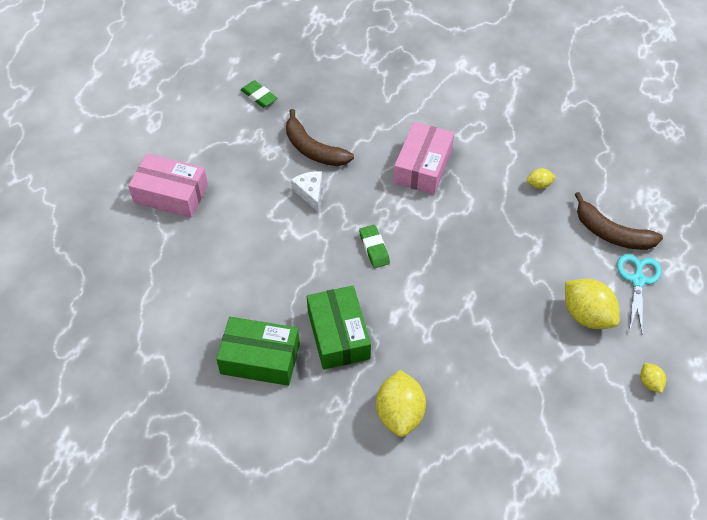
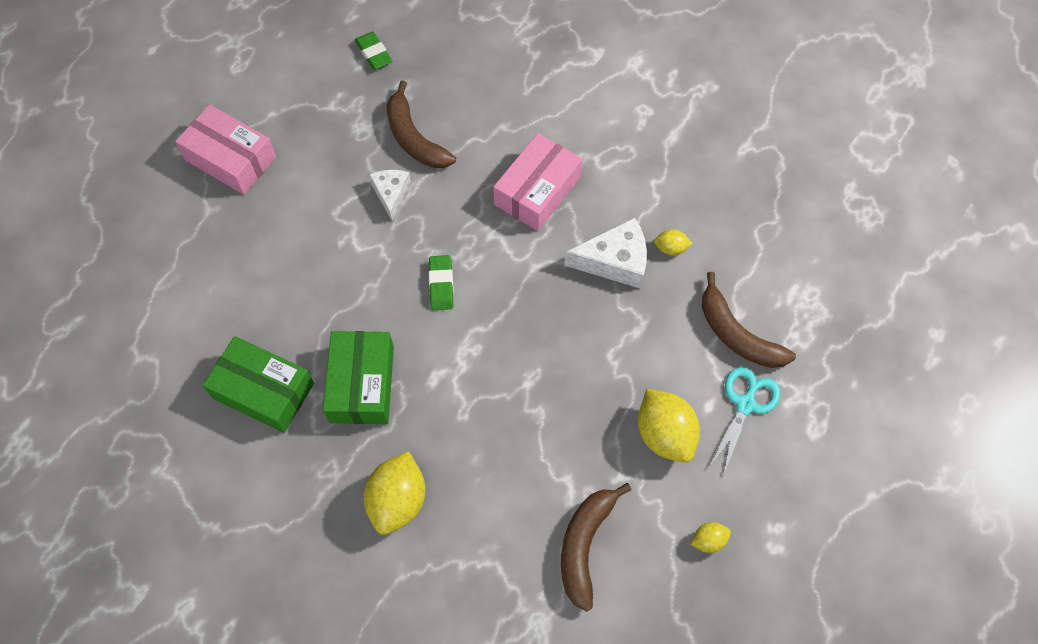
camera: 15 degrees right, 10 degrees up
(501, 203) = (615, 261): none -> white cheese
(558, 410) = (584, 545): none -> brown banana
(650, 383) = (708, 540): yellow lemon -> yellow lemon turned 75 degrees clockwise

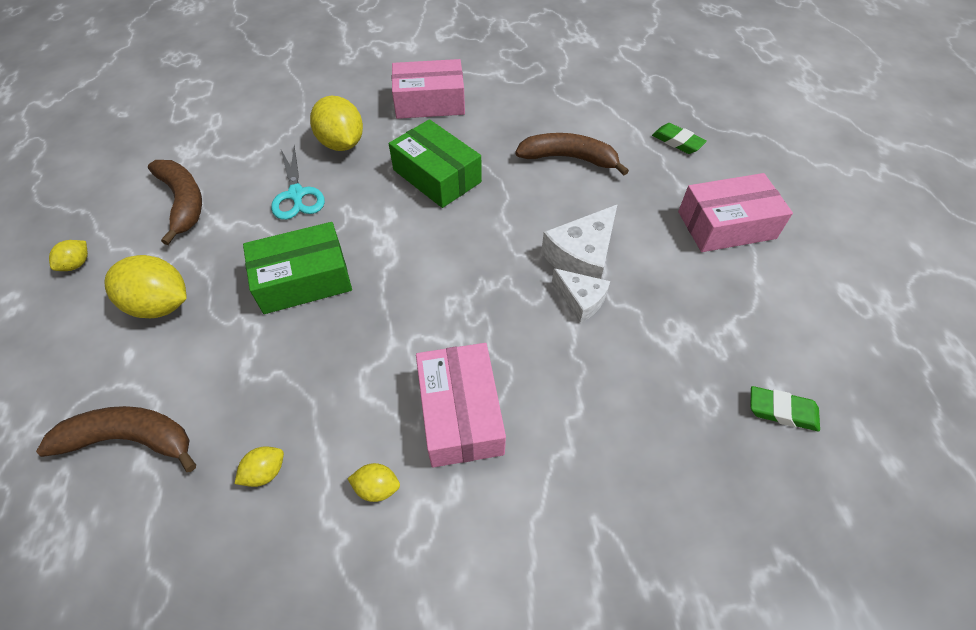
camera: 135 degrees right, 10 degrees down
(263, 391) = (494, 133): green box -> green box (303, 279)
(268, 487) = (429, 102): none -> pink box
(414, 138) = (629, 362): brown banana -> brown banana (569, 158)
(441, 285) = (455, 269): green eraser -> green eraser (677, 142)
(615, 261) = (318, 409): white cheese -> white cheese (582, 256)
(617, 191) = (377, 488): none -> yellow lemon
(745, 404) = (88, 381): turquoise scissors -> turquoise scissors (296, 194)

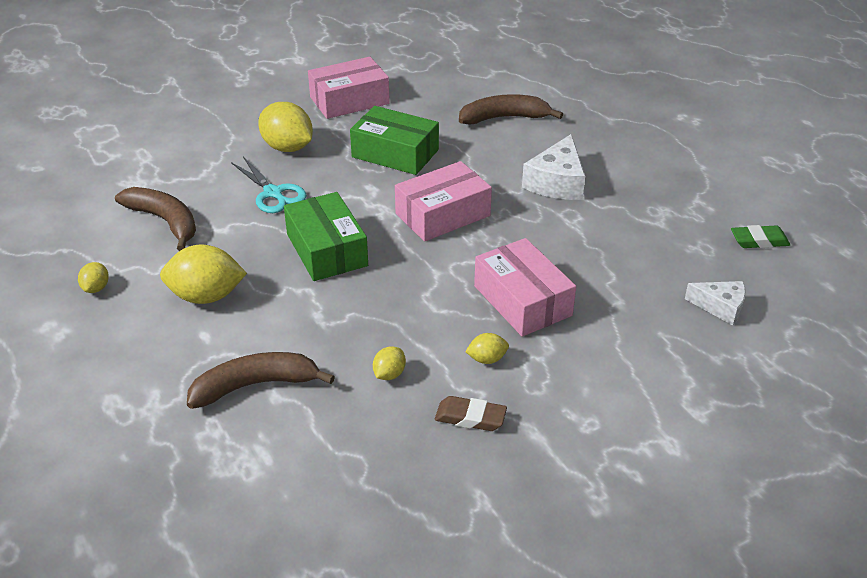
camera: 20 degrees left, 15 degrees down
(303, 279) = (327, 250): green box -> green box turned 75 degrees counterclockwise
(311, 572) = (470, 417): none -> brown eraser
(581, 299) = (573, 210): white cheese -> white cheese (720, 307)
(677, 142) = (589, 88): green eraser -> none
(726, 225) = (660, 137): pink box -> pink box (443, 215)

